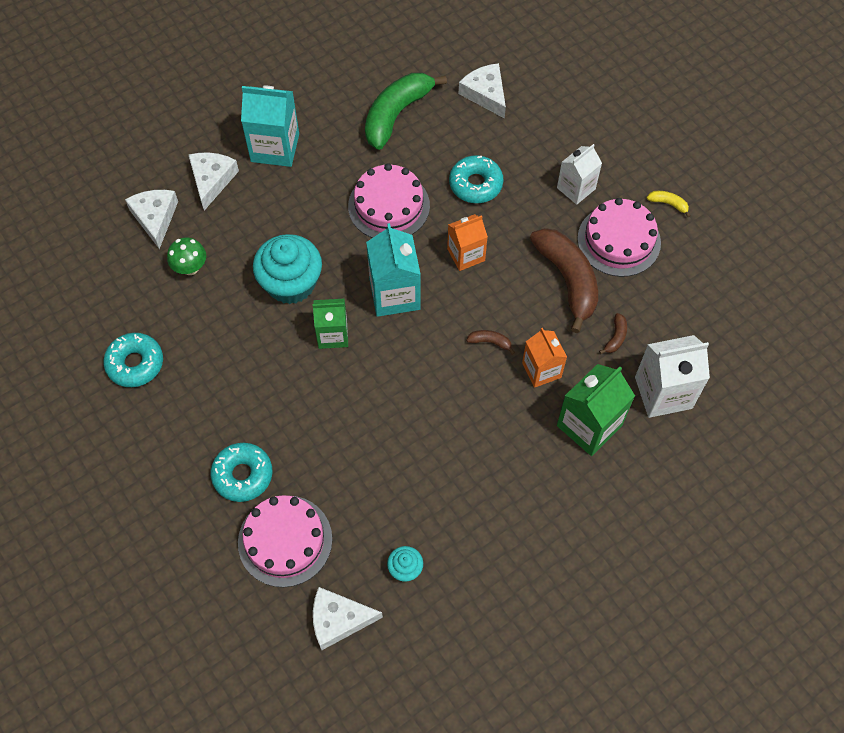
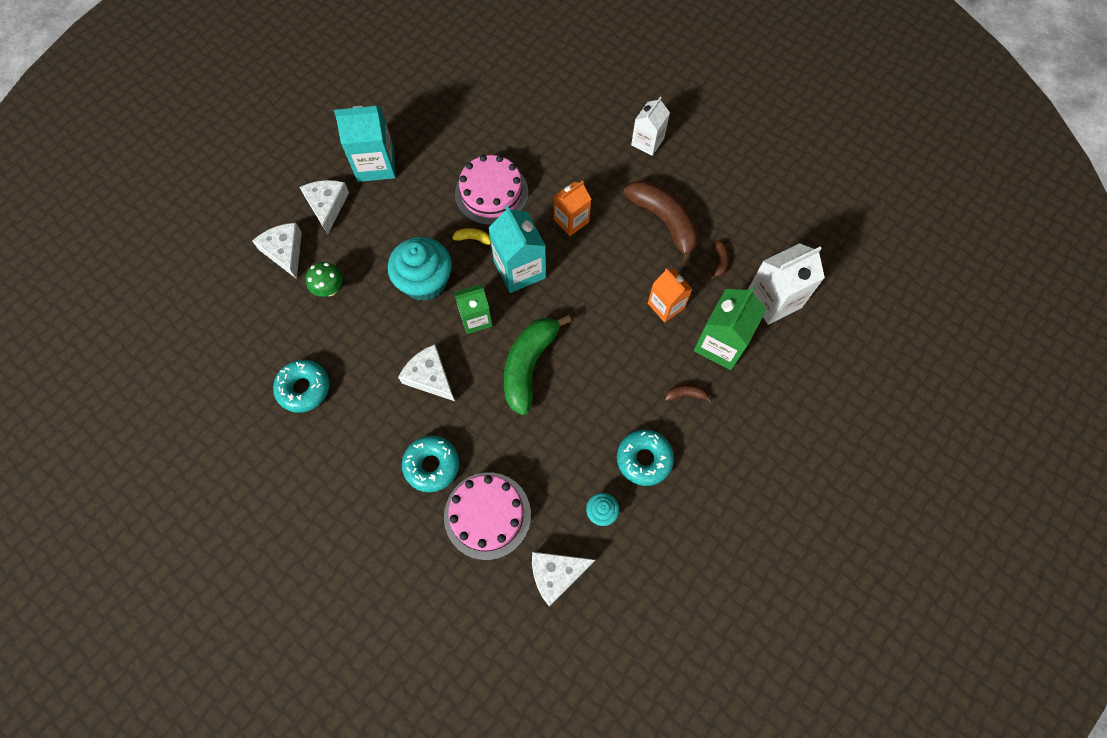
camera: 15 degrees left, 5 degrees up
(396, 114) = (474, 112): green banana -> green banana (529, 365)
(475, 184) = (561, 157): turquoise donut -> turquoise donut (644, 459)
(485, 94) = (546, 78): white cheese -> white cheese (430, 376)
(490, 342) = (615, 292): brown banana -> brown banana (685, 394)
(619, 240) = (696, 178): pink cake -> none
(668, 204) = (728, 138): yellow banana -> yellow banana (474, 239)

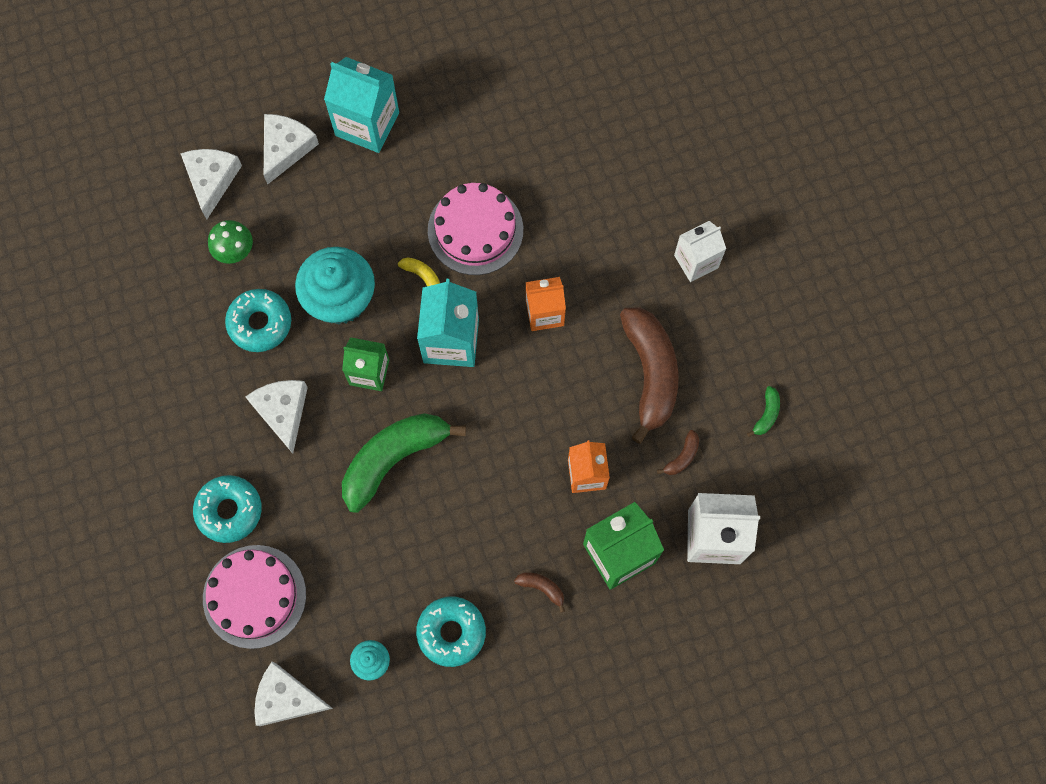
camera: 30 degrees right, 5 degrees up
(304, 388) = (147, 351): turquoise donut -> turquoise donut (260, 323)
(753, 209) = (766, 414): none -> green banana

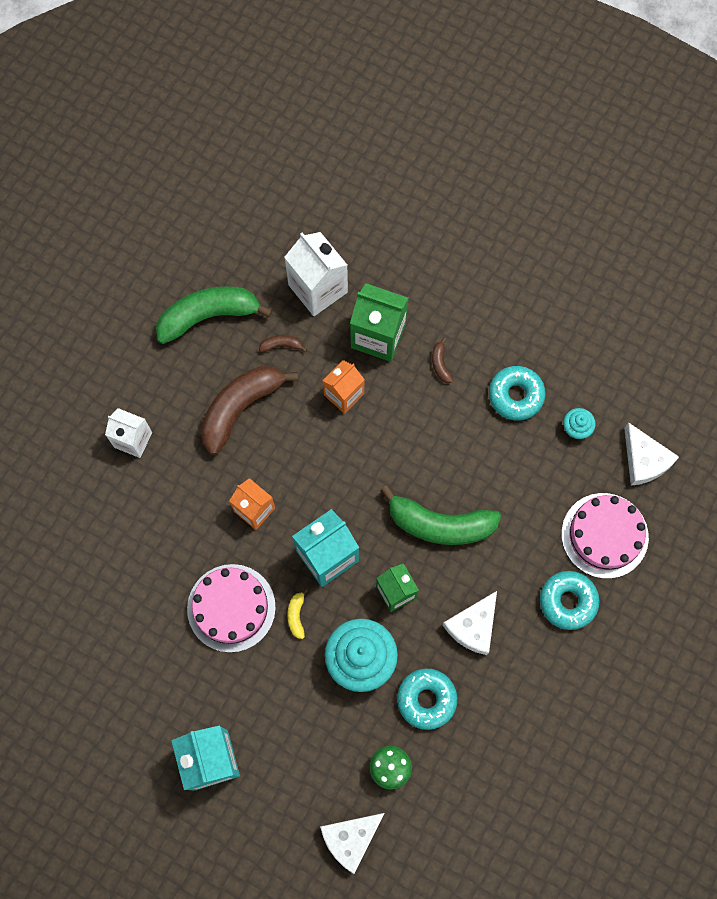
camera: 130 degrees left, 0 degrees up
(286, 148) = (280, 805): white cheese -> none
(766, 414) = (208, 316): green banana -> green banana, size x2.46

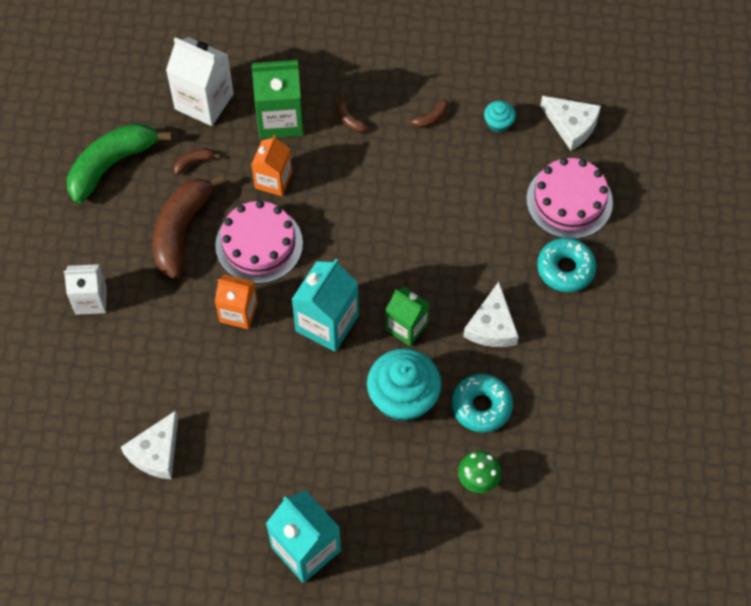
camera: 25 degrees left, 10 degrees down
(231, 608) = (258, 406): pink cake -> pink cake (259, 244)
(296, 615) = (324, 386): yellow banana -> none
(351, 838) = (473, 558): white cheese -> white cheese (156, 452)
(440, 524) = (417, 253): green banana -> none
(516, 395) = (431, 118): turquoise donut -> brown banana

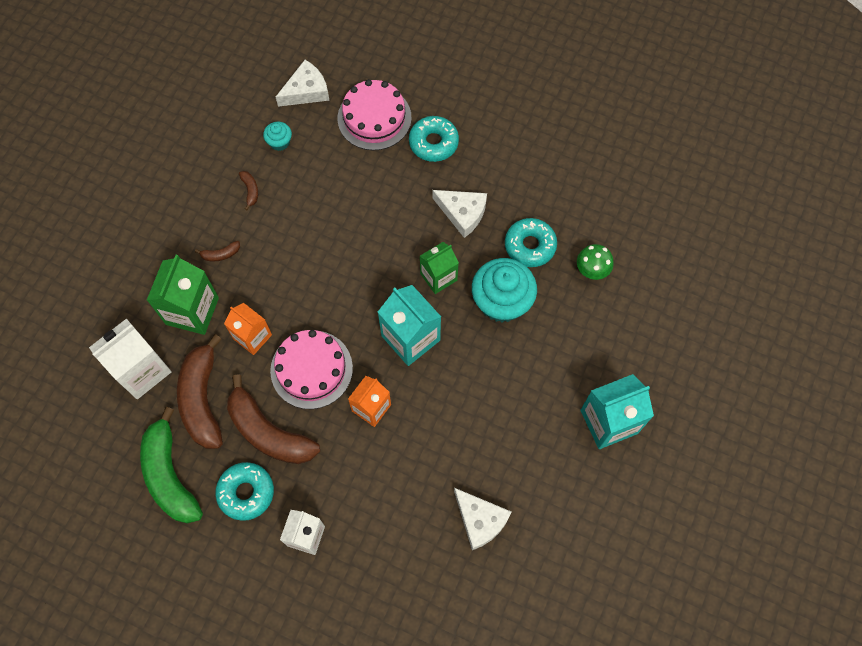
camera: 70 degrees left, 5 degrees up
(116, 234) = (246, 492): none -> turquoise donut
(194, 162) = (202, 399): brown banana -> brown banana, size x2.46

